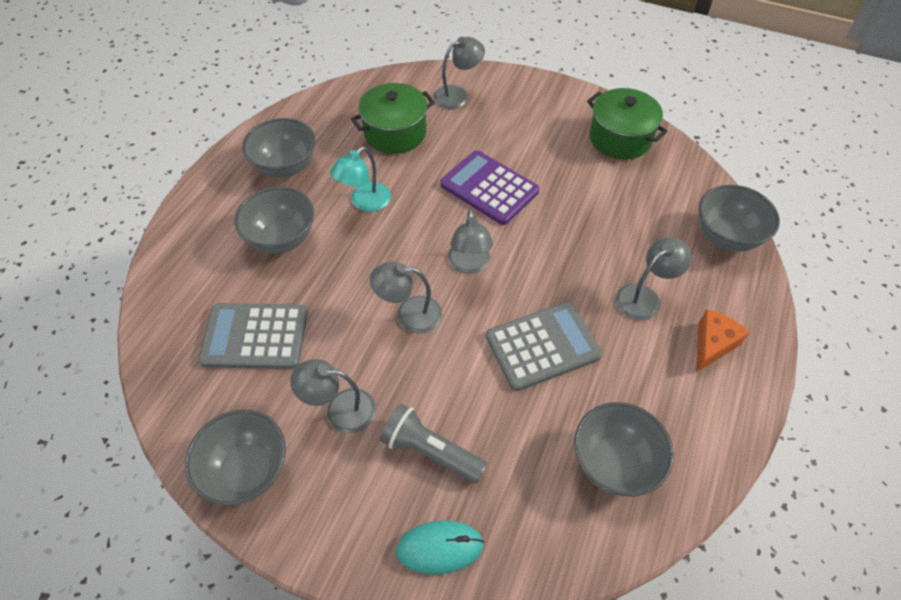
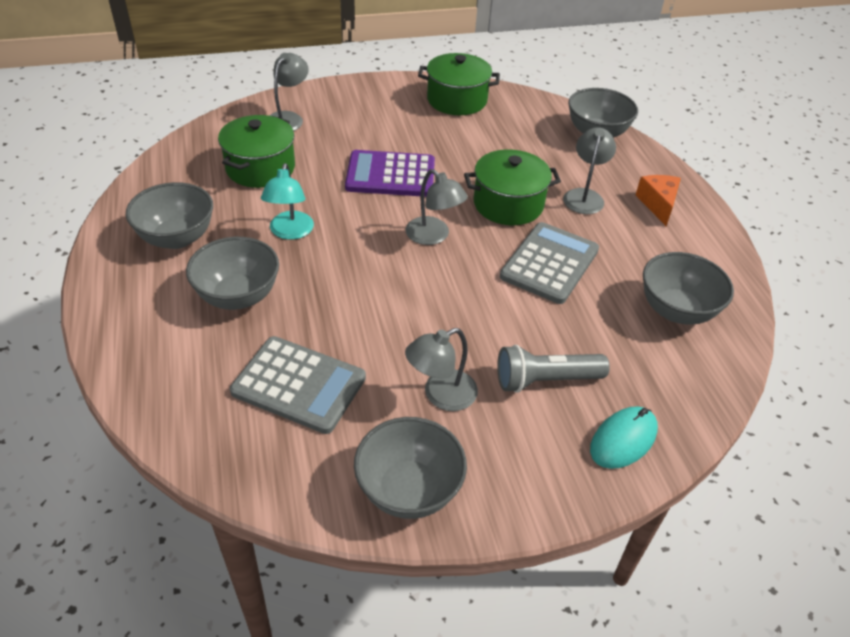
camera: 40 degrees left, 10 degrees down
(255, 336) = (299, 385): grey calculator -> grey calculator turned 120 degrees counterclockwise
(409, 314) = (422, 295): grey lamp -> none
(563, 268) = (508, 204): none -> green pot

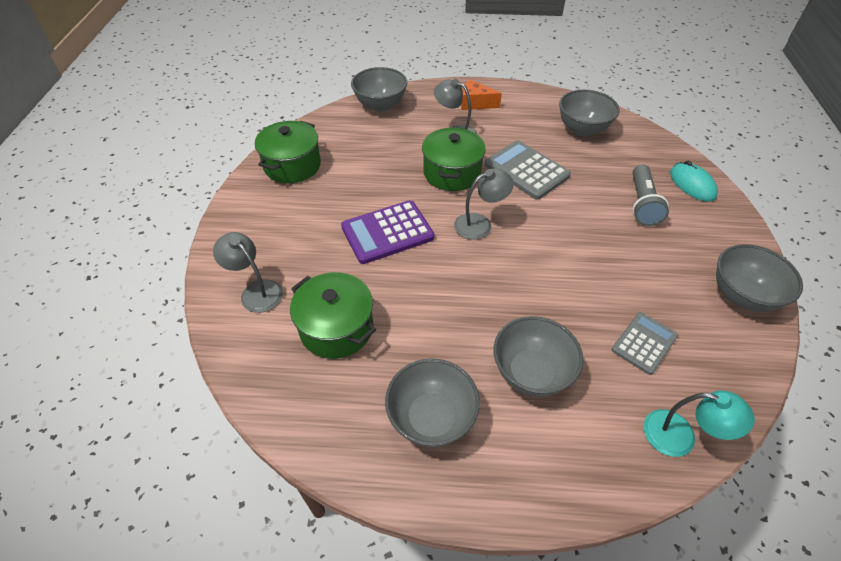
camera: 70 degrees left, 5 degrees up
(290, 232) = (448, 319): turquoise lamp -> turquoise lamp (680, 436)
(299, 385) = (644, 343): grey calculator -> grey calculator, size x0.64
(390, 175) = (387, 232): purple calculator -> purple calculator turned 45 degrees clockwise
(441, 395) = (655, 259): grey lamp -> none

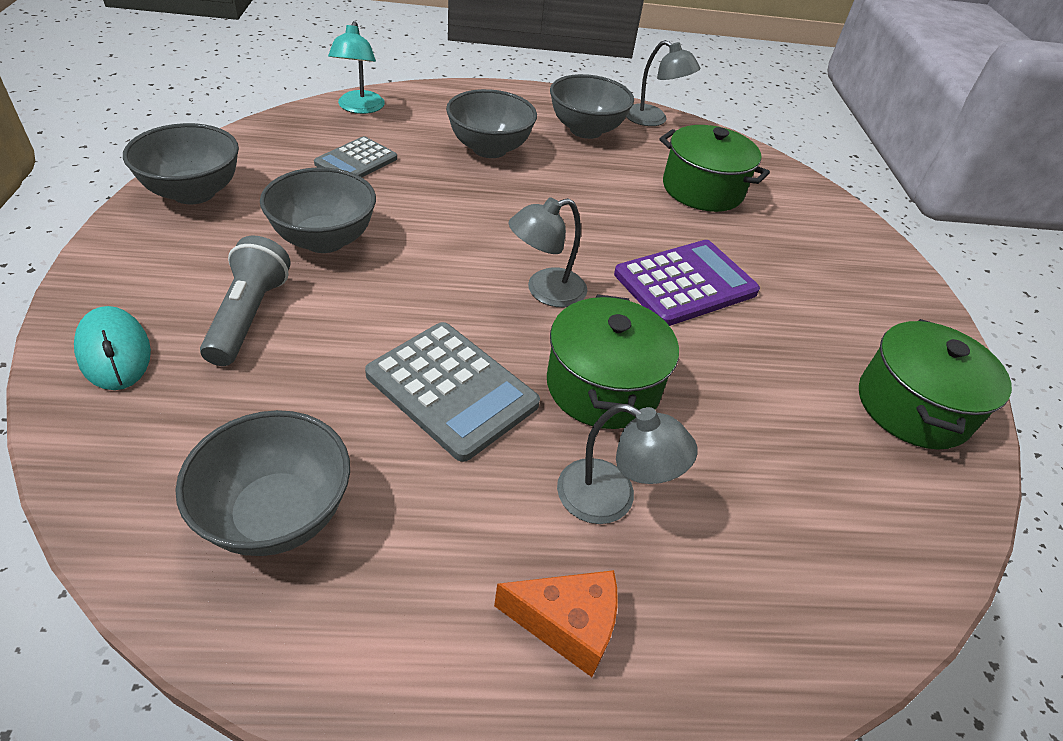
camera: 170 degrees right, 5 degrees down
(256, 291) = (815, 224): grey lamp -> grey lamp (653, 120)
(380, 105) = (834, 609): grey bowl -> grey bowl (324, 240)
(680, 436) = (359, 108): turquoise lamp -> turquoise lamp turned 105 degrees counterclockwise

